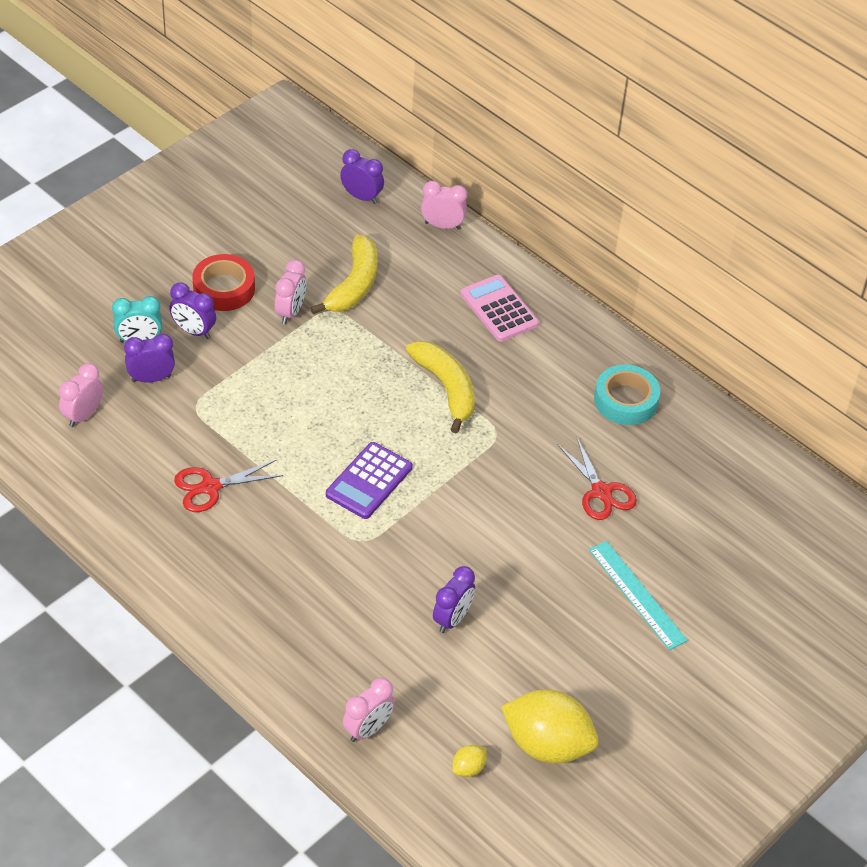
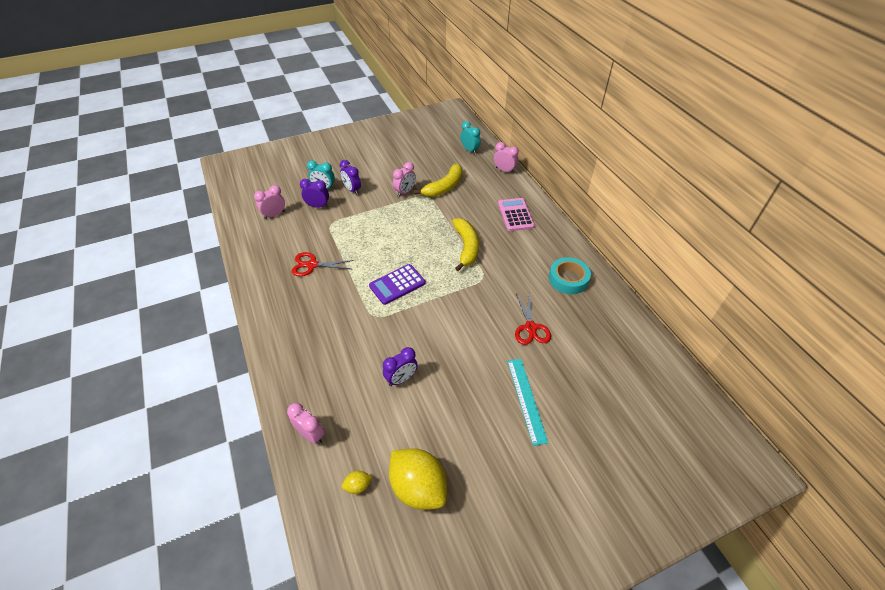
camera: 25 degrees right, 0 degrees up
(224, 288) = (379, 174): red tape -> none
(361, 197) = (469, 150): purple clock -> turquoise clock
(368, 729) = (311, 434): pink clock -> pink clock turned 120 degrees counterclockwise

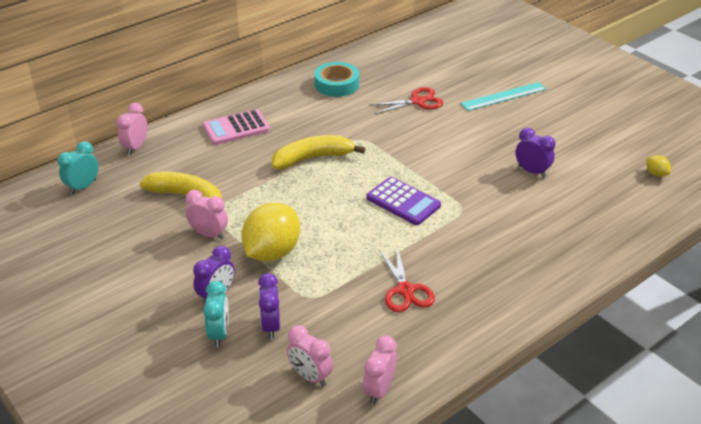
camera: 105 degrees left, 10 degrees down
(311, 434) = (635, 216): pink clock -> pink clock (379, 390)
(418, 487) = (629, 141): yellow lemon -> yellow lemon (272, 252)

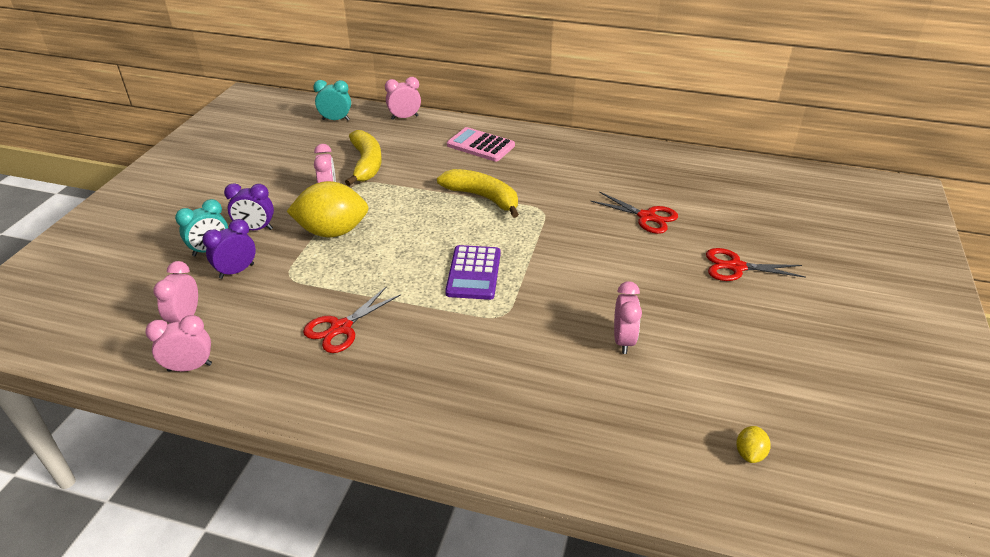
camera: 55 degrees right, 0 degrees up
(336, 84) = (610, 163): turquoise tape -> none
(503, 96) = (736, 267): turquoise ruler -> red scissors
(532, 171) = (623, 340): purple clock -> pink clock

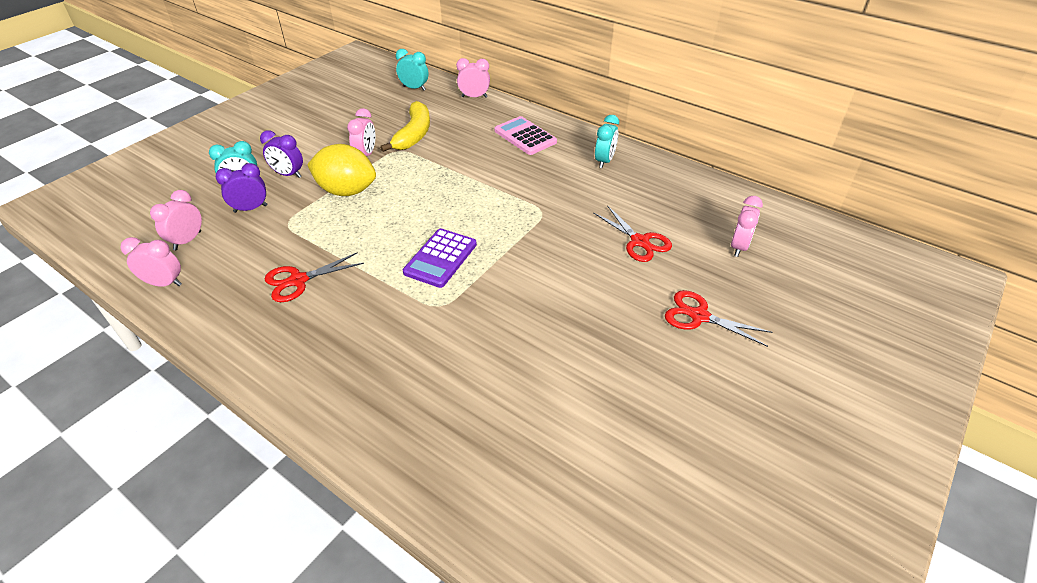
camera: 20 degrees right, 5 degrees up
(483, 197) = (495, 187): yellow banana -> none
(570, 154) = (604, 161): none -> turquoise clock
(623, 340) = (535, 361): pink clock -> pink clock (739, 247)
(749, 454) = (585, 516): yellow lemon -> none

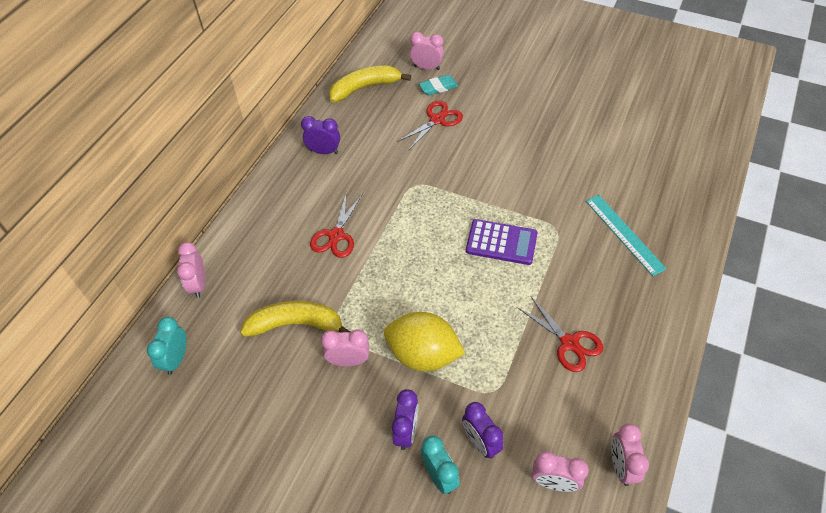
camera: 100 degrees left, 10 degrees up
(346, 191) = (423, 355): yellow lemon -> yellow lemon turned 75 degrees counterclockwise
(405, 365) = (624, 234): none -> turquoise ruler
(525, 136) = (287, 218): pink calculator -> none
(604, 161) = (324, 151): turquoise clock -> purple clock
(699, 251) = (438, 87): none -> turquoise eraser
(699, 316) = (508, 86): red scissors -> red scissors (336, 235)
(701, 195) = (365, 88): none -> yellow banana

